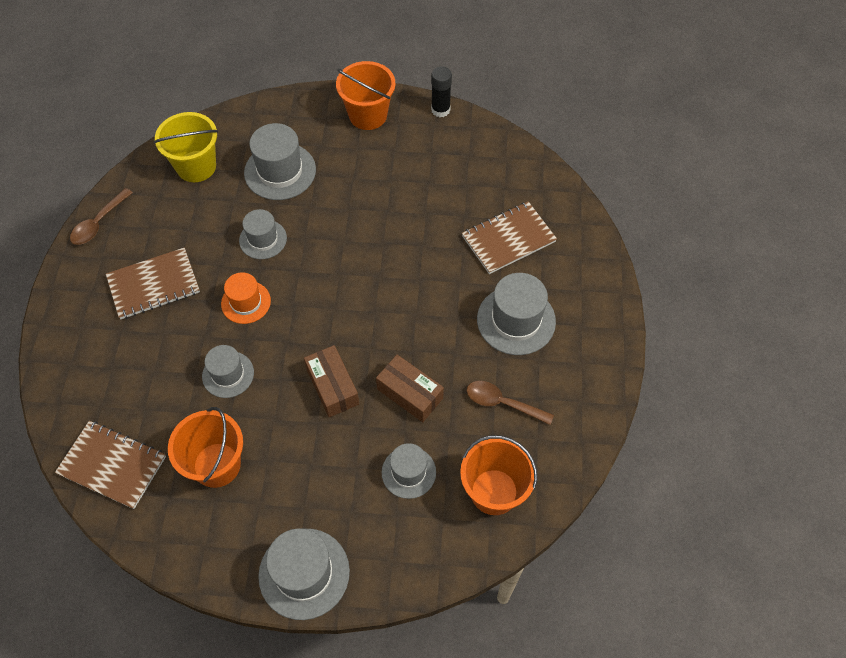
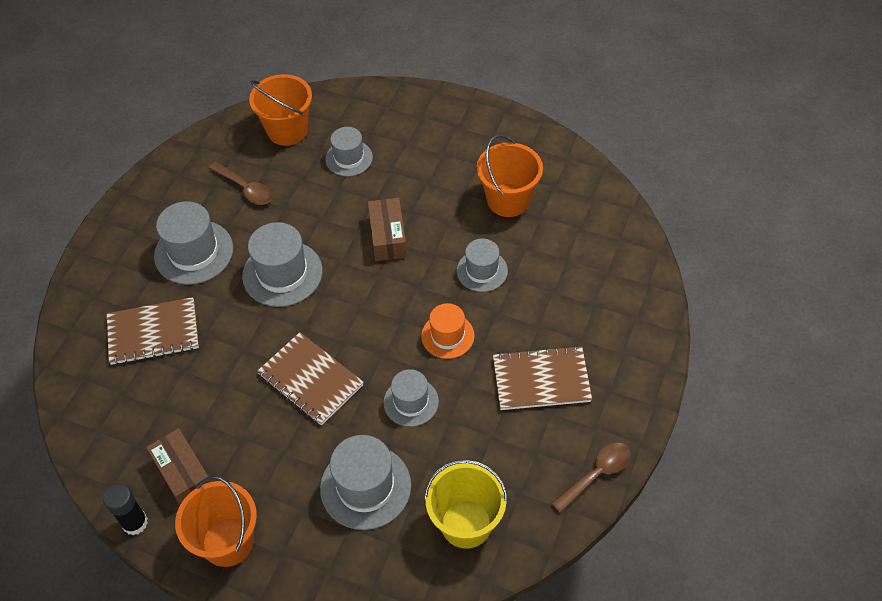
camera: 160 degrees left, 5 degrees down
(112, 465) = (600, 221): brown notebook -> brown notebook (310, 380)
(304, 573) = (456, 114): grey hat -> grey hat (282, 273)
(410, 394) = (321, 214): brown box -> brown box (183, 474)

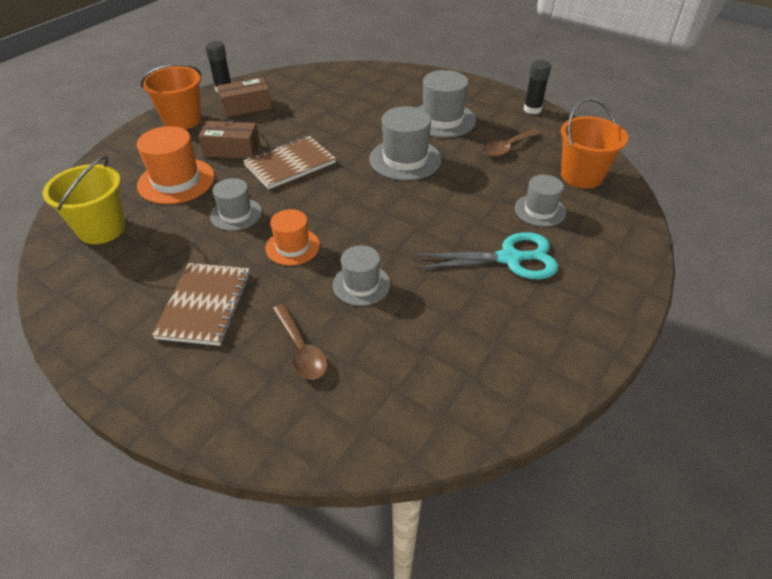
camera: 100 degrees right, 10 degrees down
(153, 333) = (371, 100): brown notebook -> none
(161, 173) = (532, 109): none -> black glue stick
(365, 487) = (176, 181): grey hat -> orange hat
(388, 237) = (428, 224): brown box -> brown box (232, 150)
(421, 174) = (510, 258): none -> turquoise scissors
(508, 200) = (457, 326): orange bucket -> none
(596, 474) = (75, 325): brown spoon -> brown spoon (301, 349)

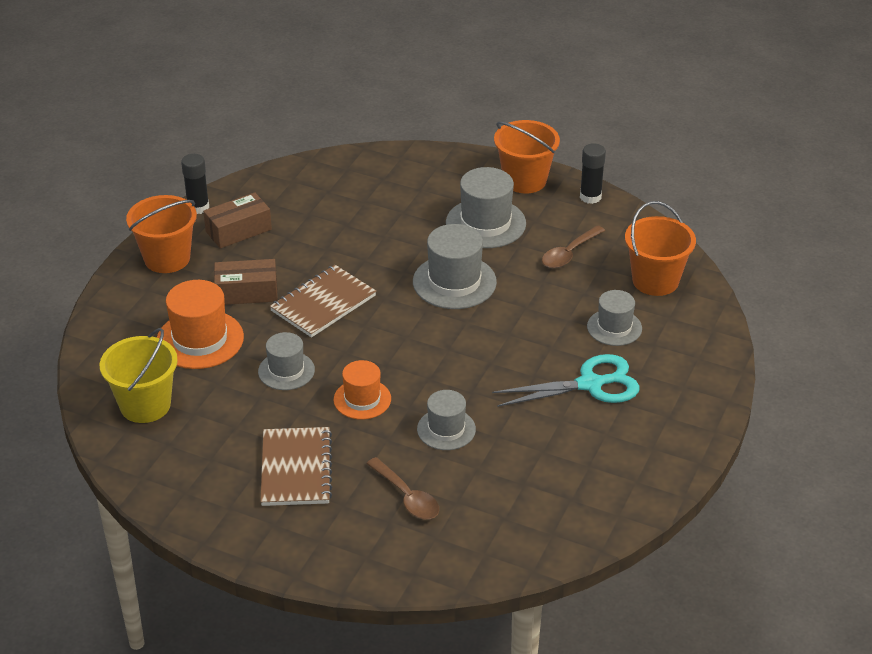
camera: 10 degrees left, 5 degrees down
(481, 94) = (525, 180): none -> orange bucket

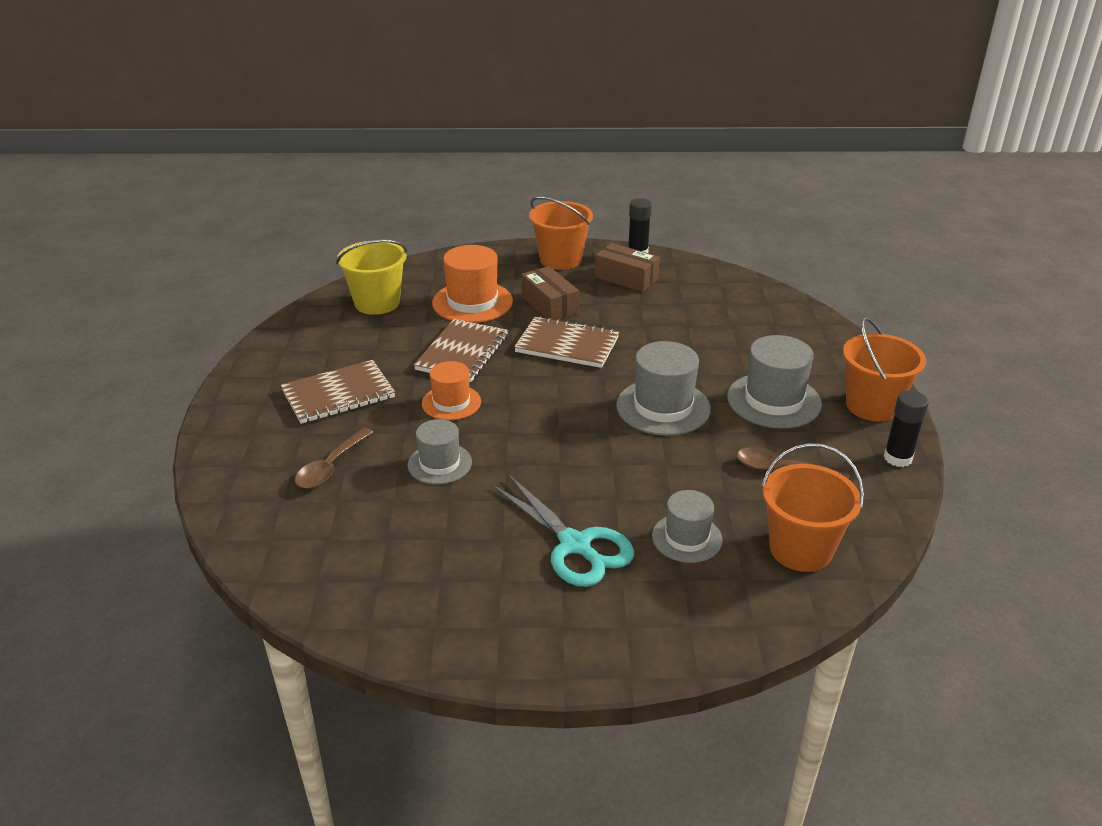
camera: 65 degrees right, 5 degrees down
(286, 371) = (462, 353): grey hat -> brown notebook

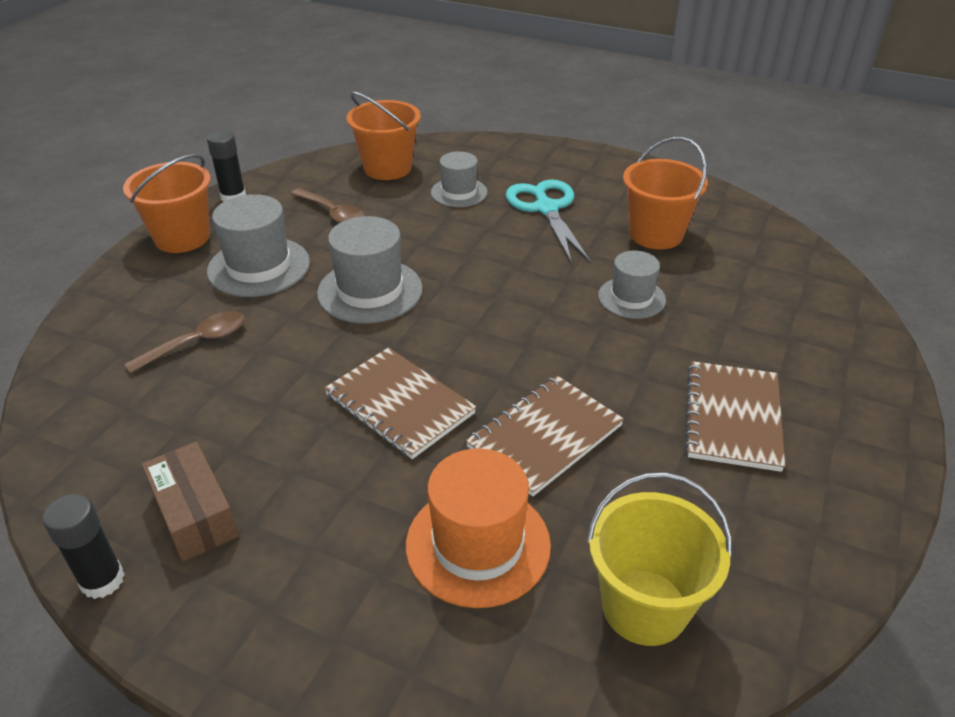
camera: 155 degrees left, 5 degrees up
(330, 466) = (747, 325): brown spoon -> brown spoon (197, 342)
(338, 394) = (732, 417): brown notebook -> brown notebook turned 75 degrees counterclockwise
(451, 402) = (592, 363): orange hat -> none
(549, 305) = (363, 492): brown box -> none
(560, 259) = (248, 616): orange bucket -> orange bucket (656, 234)

